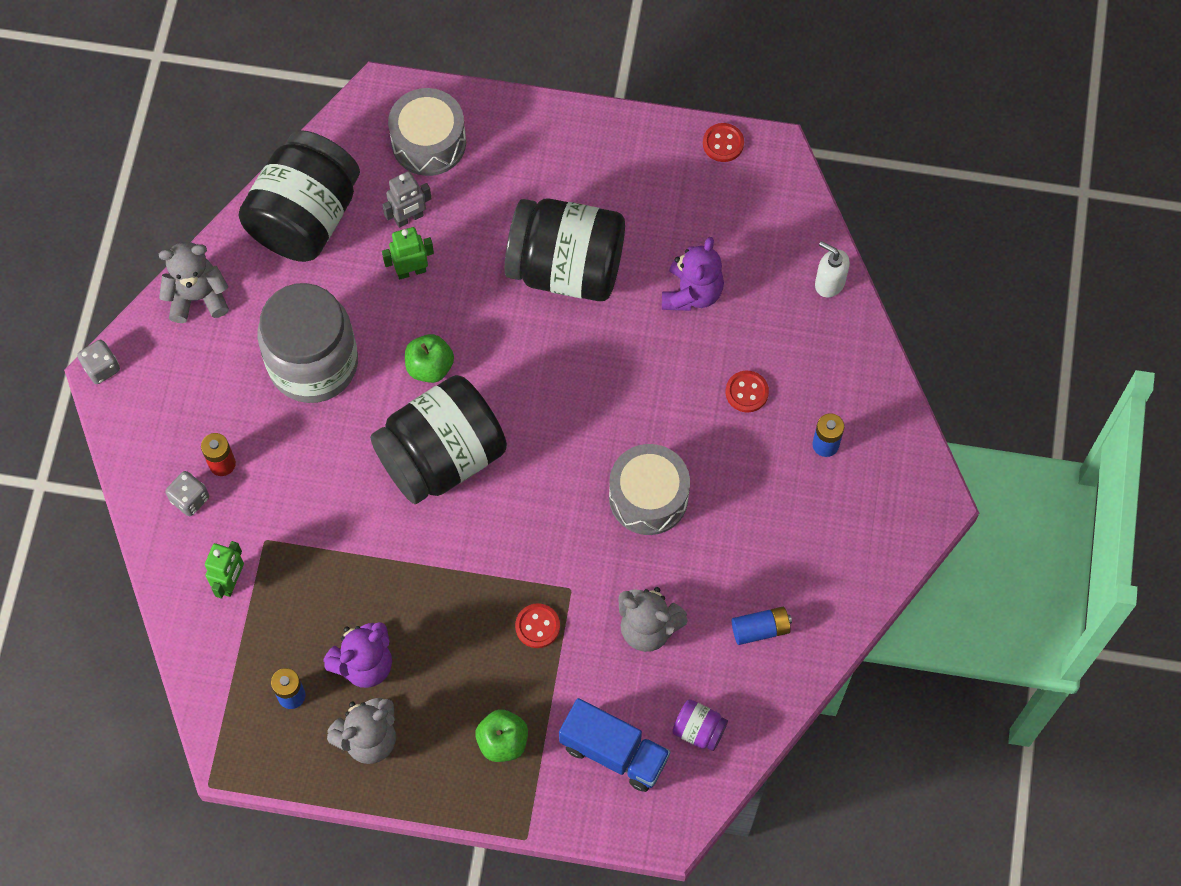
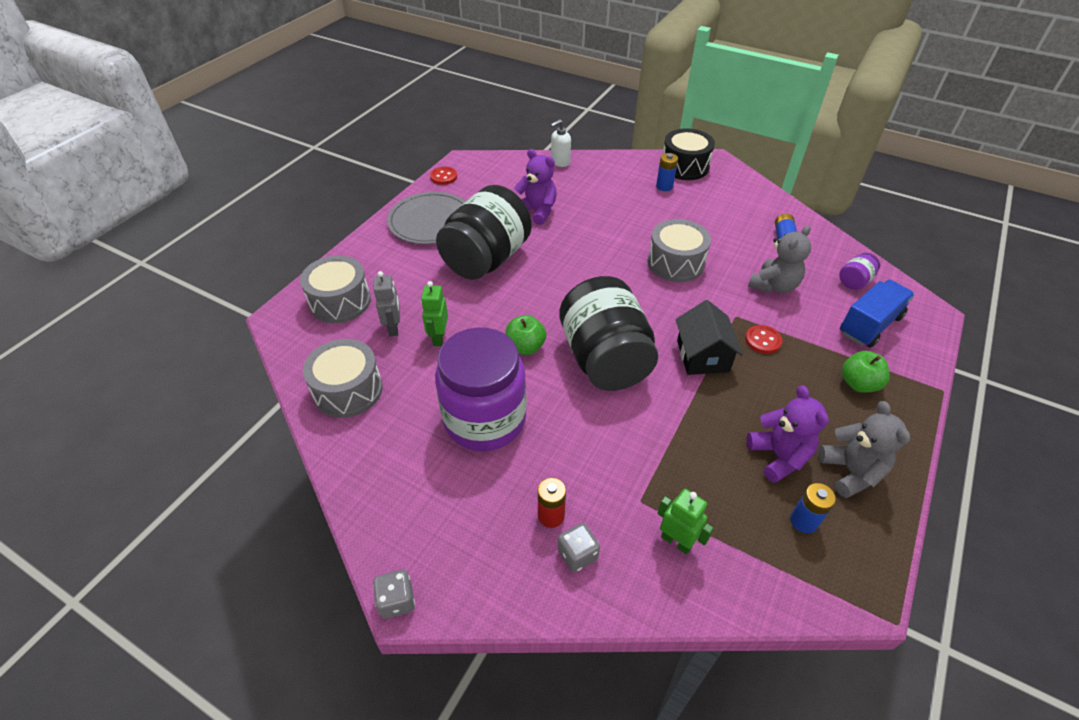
camera: 70 degrees left, 20 degrees down
(197, 297) = (371, 490): grey teddy bear -> none
(305, 217) = (348, 390): black jar -> grey drum
(313, 364) = (485, 419): grey jar -> purple jar
(486, 562) = (702, 356): none -> black house
(616, 171) = (430, 221): none -> grey plate
(747, 392) = (616, 206): red button -> none
(894, 462) = (684, 166): none -> black drum

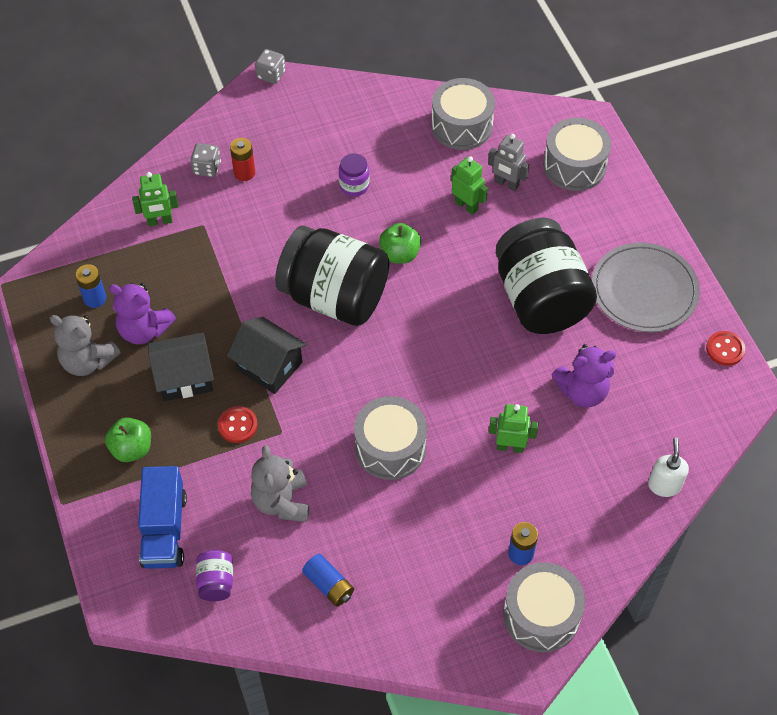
camera: 130 degrees right, 10 degrees up
(485, 419) = (354, 185): purple jar -> purple jar, size x0.40
(609, 219) = (510, 446): none -> green robot
(684, 166) = (541, 615): black drum -> grey drum
(775, 397) = (184, 377): none -> black house

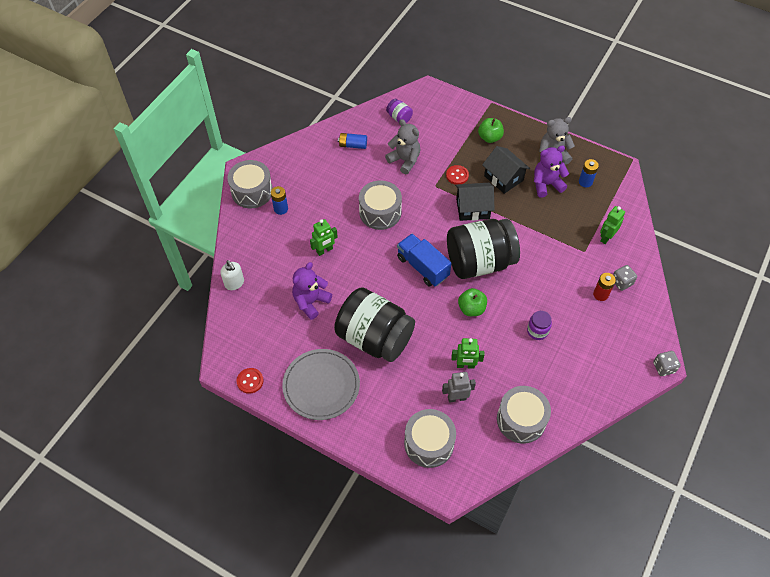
camera: 140 degrees right, 0 degrees up
(164, 529) = (440, 120): blue truck -> blue truck (423, 267)
(184, 377) = (503, 178): black house -> black house turned 75 degrees counterclockwise

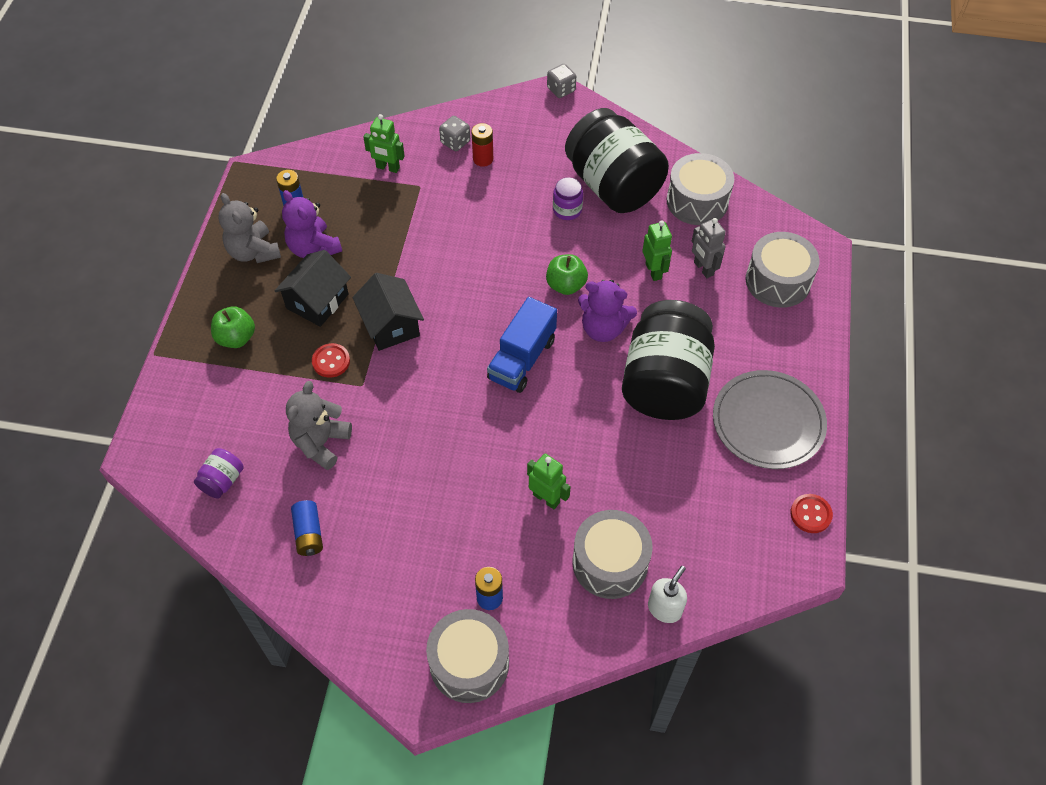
camera: 110 degrees left, 0 degrees up
(311, 302) = (646, 483): purple teddy bear -> purple teddy bear (603, 328)
(380, 212) = (442, 444): grey drum -> grey drum (610, 563)
(479, 262) = (485, 294): black jar -> black jar (613, 185)

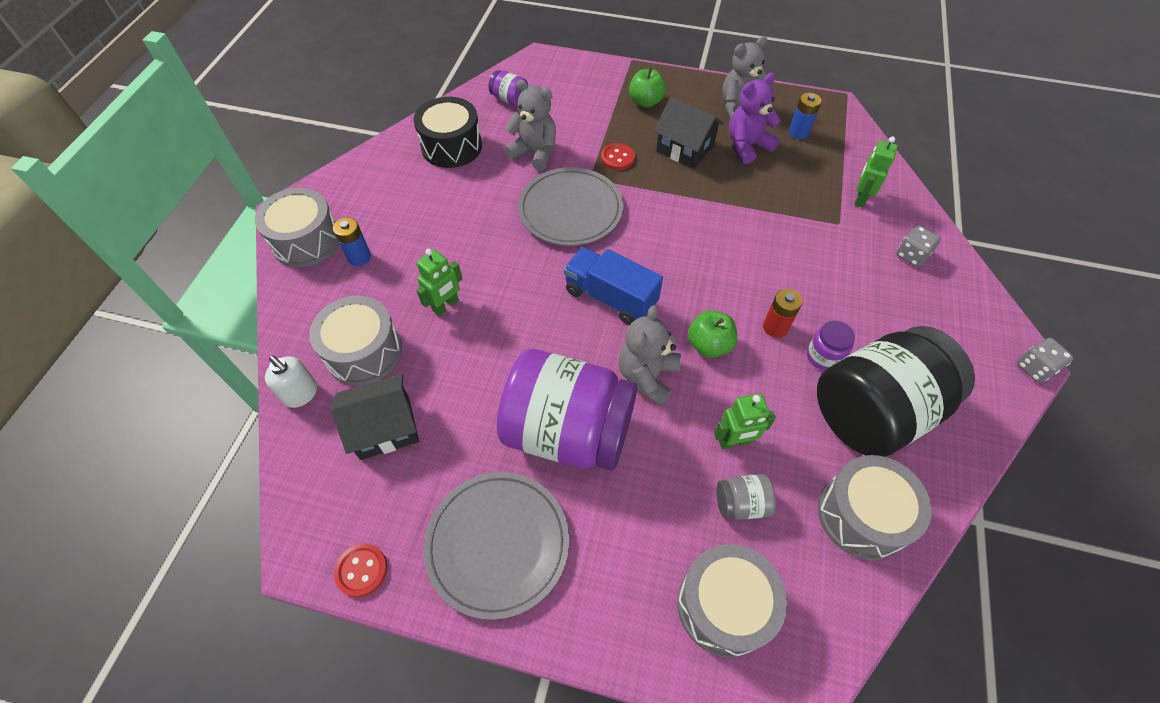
camera: 95 degrees right, 0 degrees up
(309, 533) = (451, 146): blue battery -> black drum
(391, 325) = (656, 198): black house -> black house (385, 427)
(410, 400) = (570, 210): none -> grey plate
(483, 159) = (890, 279): red battery -> red battery (775, 327)
(603, 328) = (647, 376): purple teddy bear -> grey teddy bear
(664, 382) = (568, 431): black jar -> purple jar
(703, 269) = (741, 503): grey robot -> grey jar

